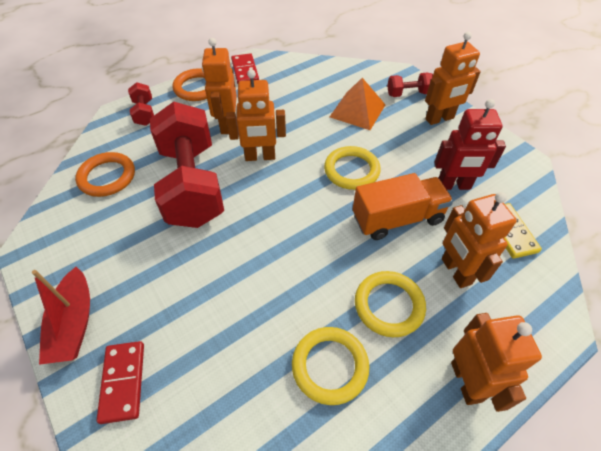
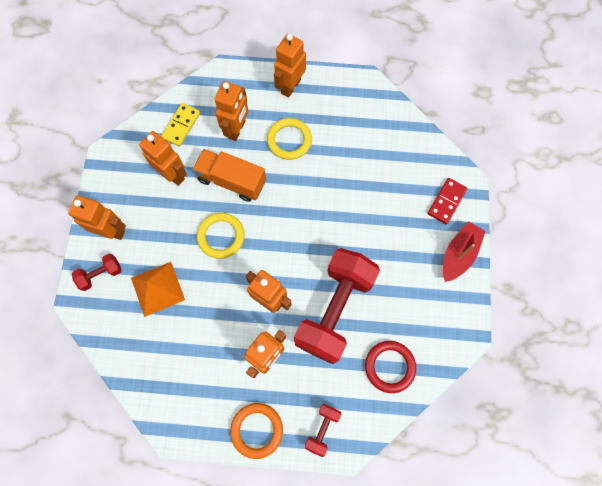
camera: 140 degrees left, 20 degrees up
(107, 177) = (389, 366): orange ring -> red ring
(245, 71) = (197, 421): red domino -> none
(330, 366) = (344, 136): yellow ring -> none
(408, 94) = (101, 274): red dumbbell -> red dumbbell turned 60 degrees counterclockwise
(453, 185) = (173, 175): red robot -> orange robot

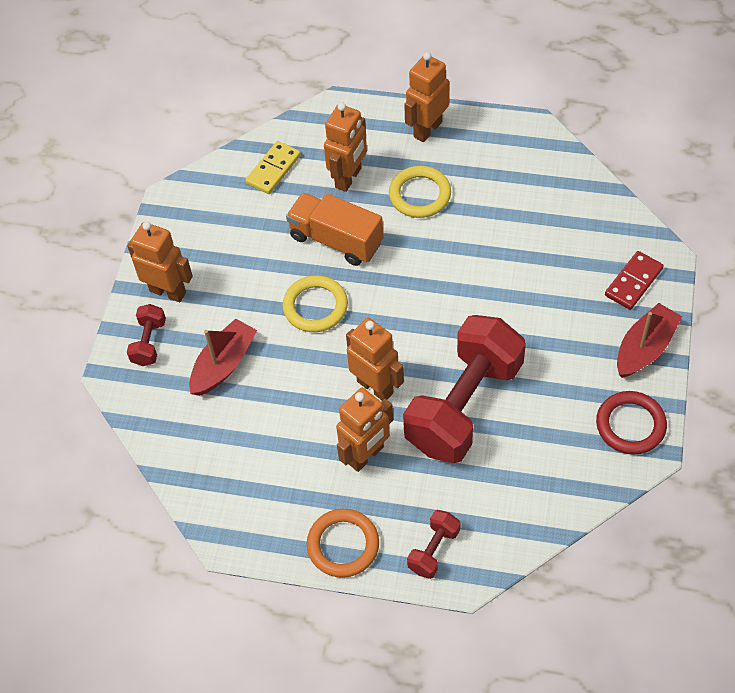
camera: 10 degrees right, 15 degrees down
(101, 274) = (149, 342): red dumbbell -> red dumbbell turned 60 degrees counterclockwise
(157, 289) = (223, 364): orange pyramid -> red boat
(173, 175) = (256, 228): orange robot -> none
(389, 366) = (534, 480): red ring -> red ring (630, 425)

